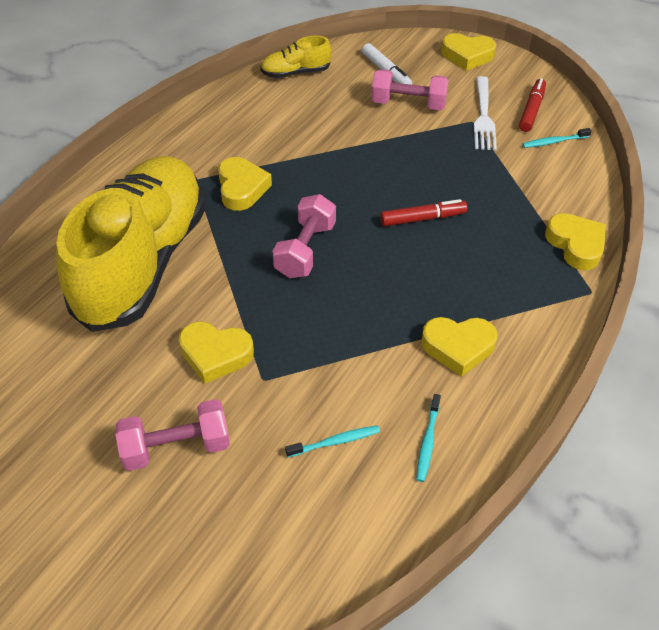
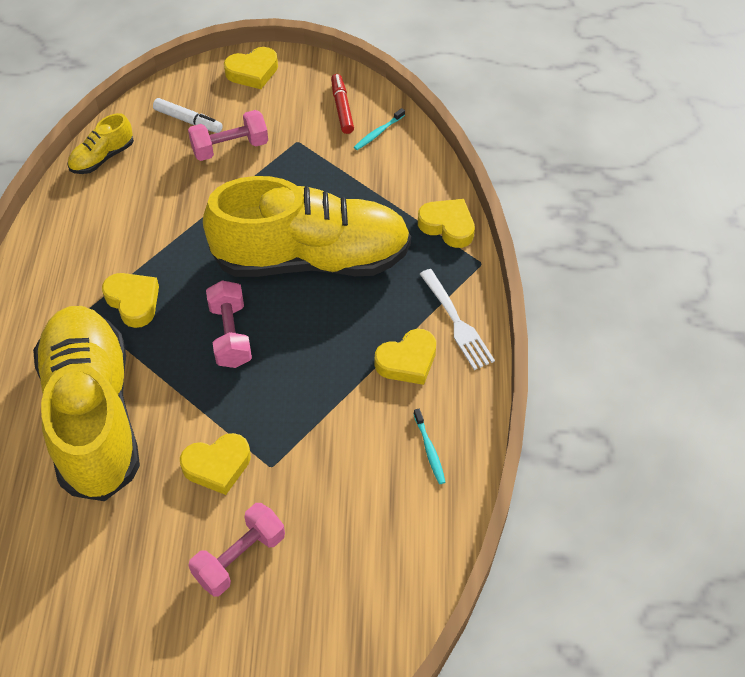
camera: 30 degrees left, 5 degrees up
(335, 442) = (361, 487): turquoise toothbrush -> none
(423, 218) = (312, 258): red marker -> yellow shoe
(483, 116) = (304, 132): white fork -> white fork (457, 322)

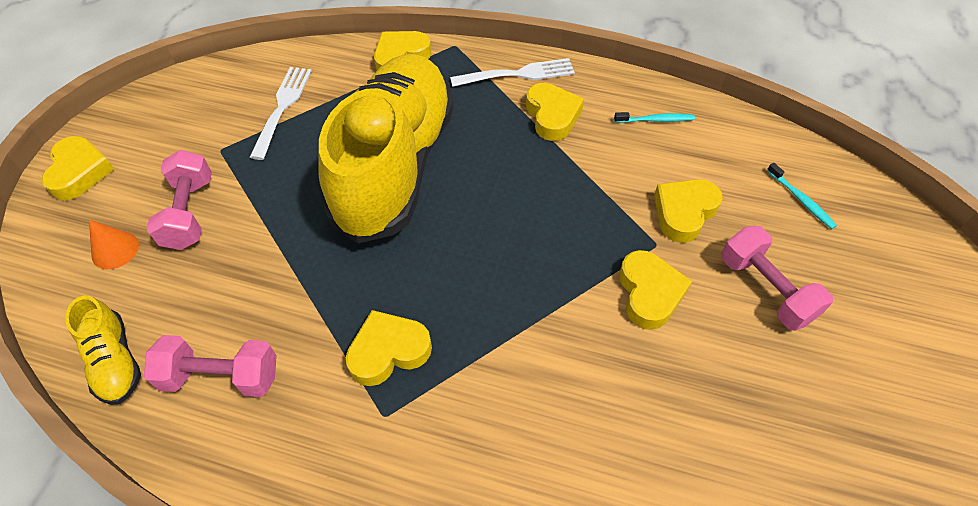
camera: 75 degrees left, 0 degrees up
(93, 415) = (553, 420): yellow shoe -> none
(188, 120) = (115, 250): white marker -> orange cone
(230, 335) = (475, 254): pink dumbbell -> pink dumbbell (221, 376)
(313, 485) = (684, 213): none -> yellow heart
(342, 108) = (195, 104): red marker -> none
(355, 163) = (282, 107): none -> white fork
(378, 133) = (250, 83): turquoise toothbrush -> turquoise toothbrush (801, 200)

